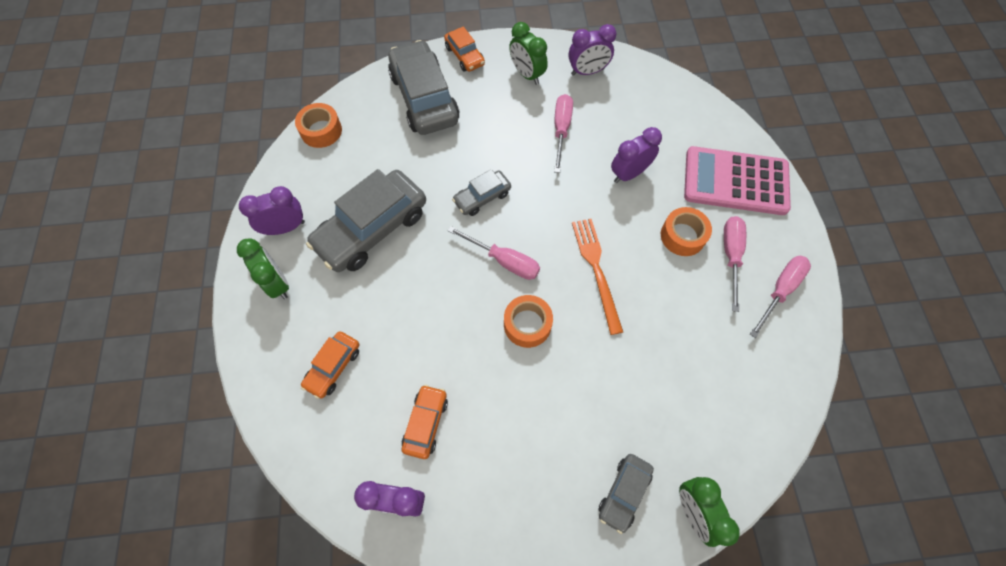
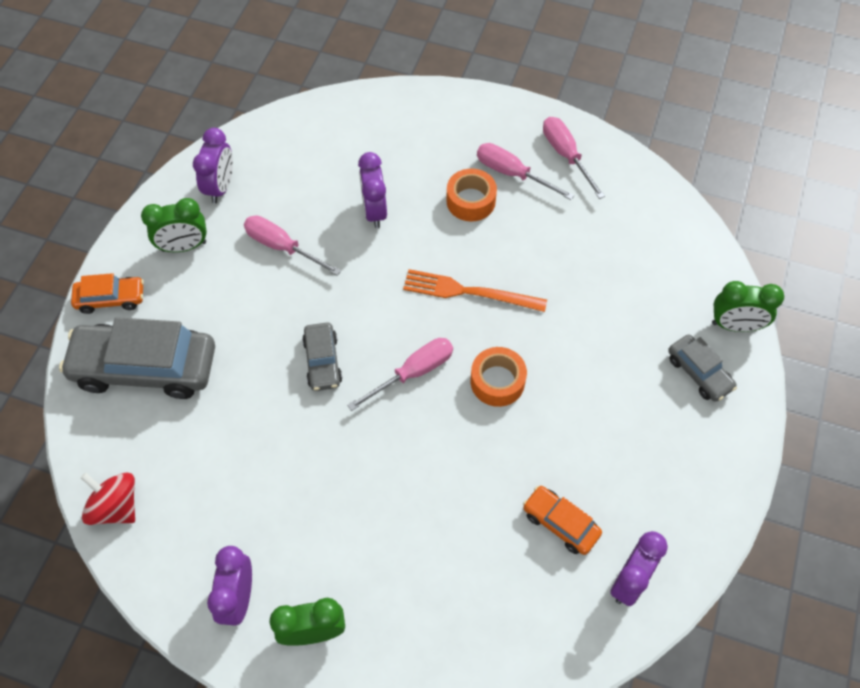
camera: 65 degrees left, 5 degrees down
(321, 131) = (116, 506): orange tape -> red spinning top
(333, 367) = (454, 599): orange car -> none
(372, 229) = (298, 495): grey car -> none
(735, 181) = (436, 128): pink calculator -> none

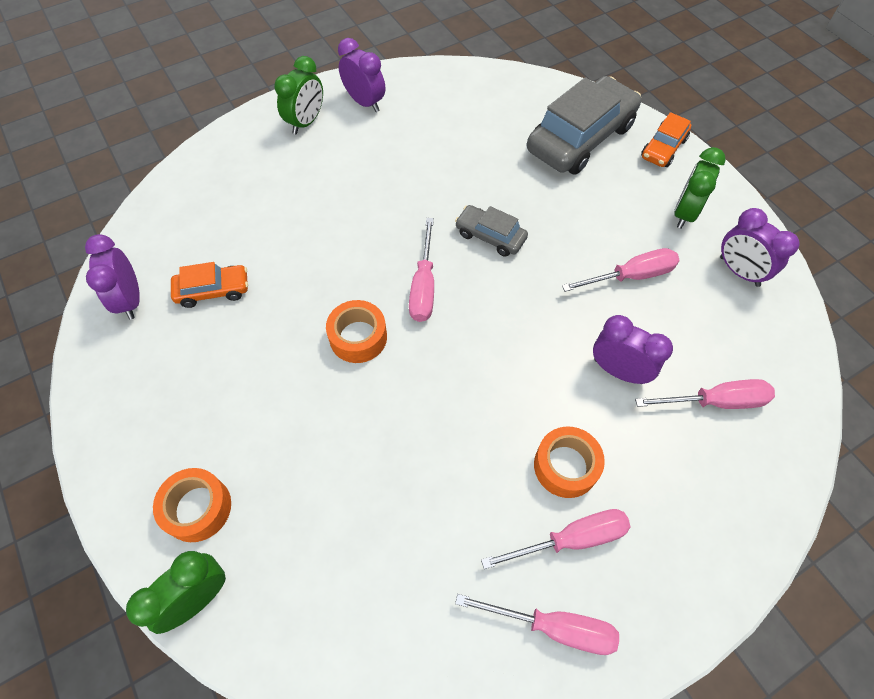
camera: 130 degrees right, 0 degrees up
(116, 506) = (484, 80): red spinning top -> none
(350, 152) = (715, 401): none -> pink screwdriver
(469, 292) = (461, 382): orange fork -> none
(699, 372) = (197, 508): grey car -> orange tape

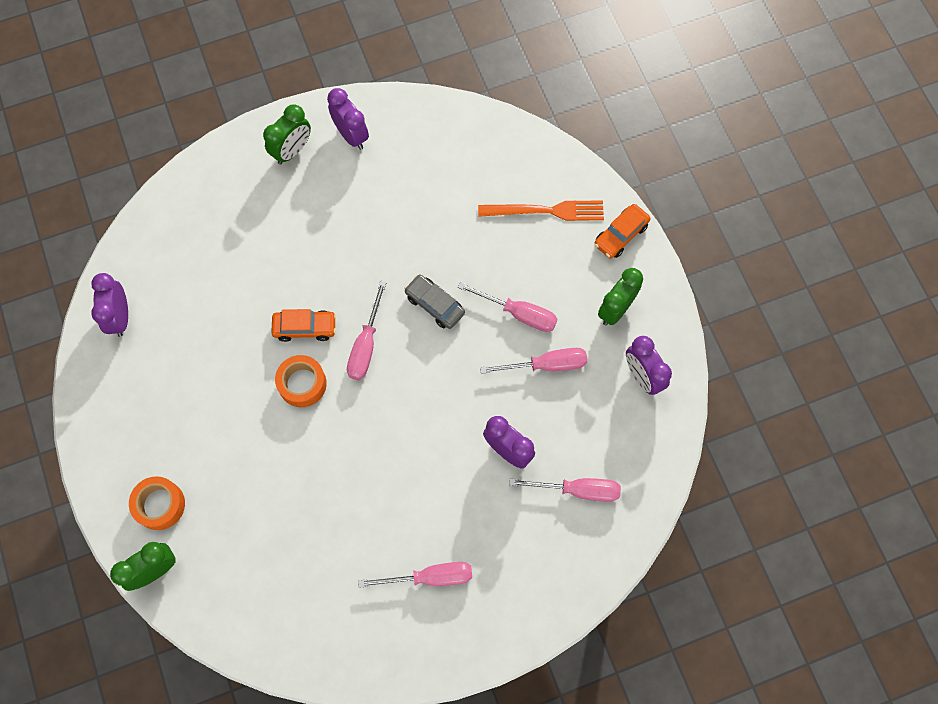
camera: 10 degrees right, 10 degrees up
(213, 290) = (189, 319): orange car -> orange car (305, 328)
(553, 627) = (400, 635): pink screwdriver -> pink screwdriver (519, 313)
(565, 466) = (442, 521): orange tape -> none
(580, 138) = (546, 211): grey car -> orange fork

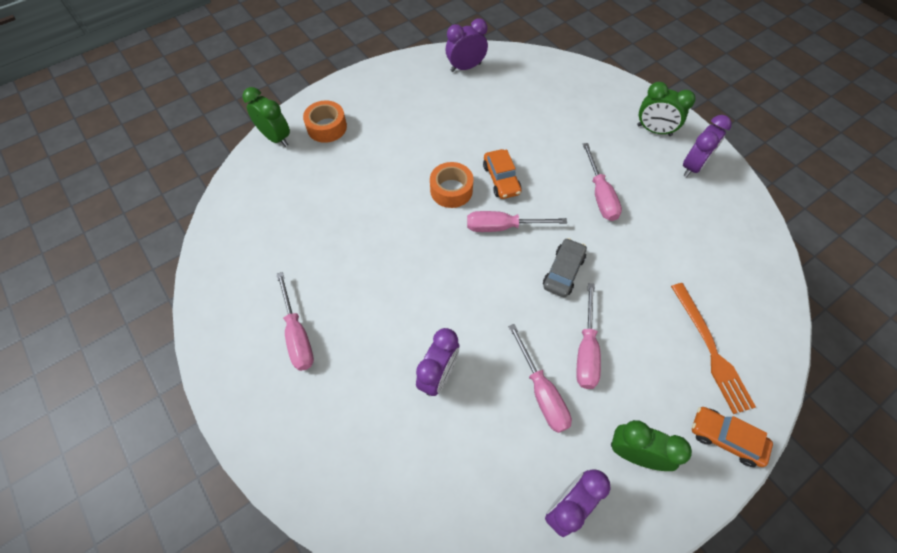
camera: 75 degrees right, 10 degrees down
(577, 490) = (414, 459): pink screwdriver -> pink screwdriver (600, 195)

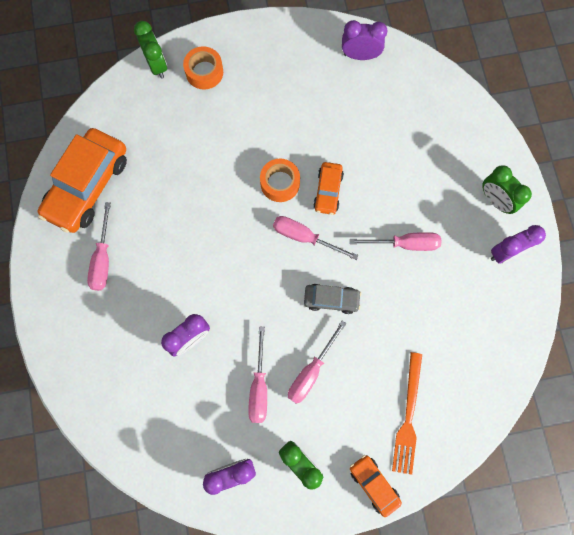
camera: 25 degrees right, 15 degrees up
(248, 269) = (88, 186): none -> orange car
(563, 272) = (331, 299): grey car -> grey car turned 45 degrees clockwise
(600, 195) = (405, 244): pink screwdriver -> pink screwdriver turned 105 degrees counterclockwise

